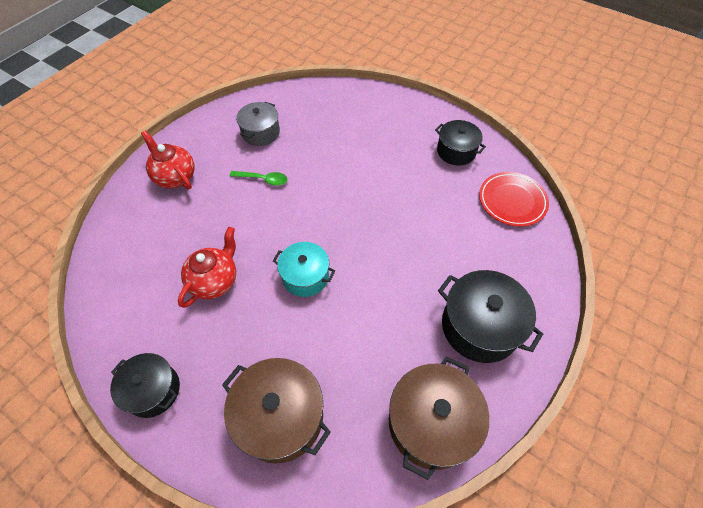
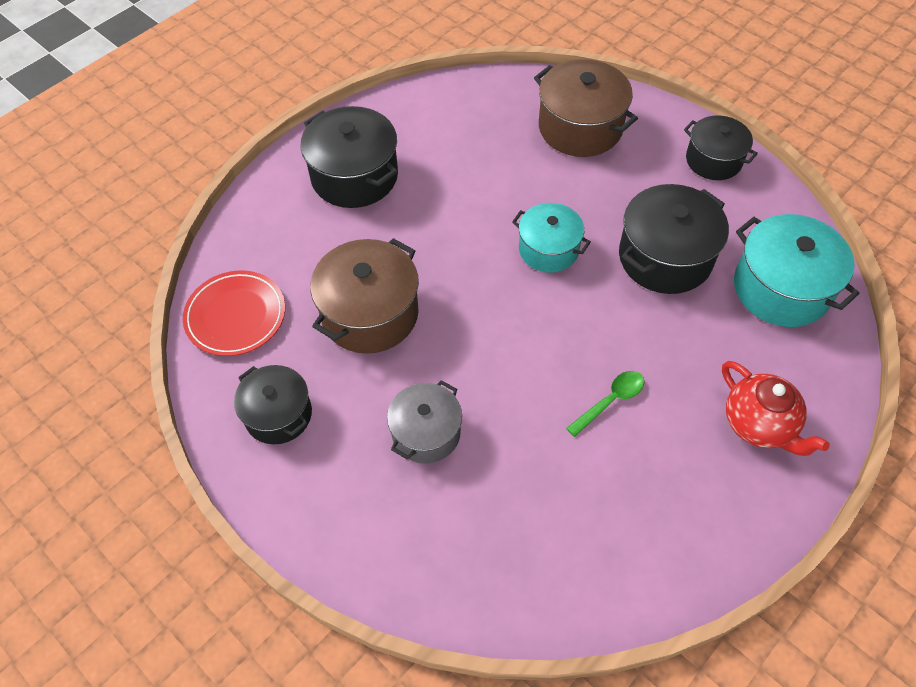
camera: 170 degrees left, 0 degrees up
(132, 266) = (781, 288): none -> turquoise pot
(215, 281) = (665, 257): red teapot -> black pot
(261, 133) = (619, 505): grey pot -> grey pot (426, 433)
(263, 179) = (610, 401): green spoon -> green spoon turned 120 degrees clockwise
(431, 423) = (435, 109): brown pot -> brown pot (370, 313)

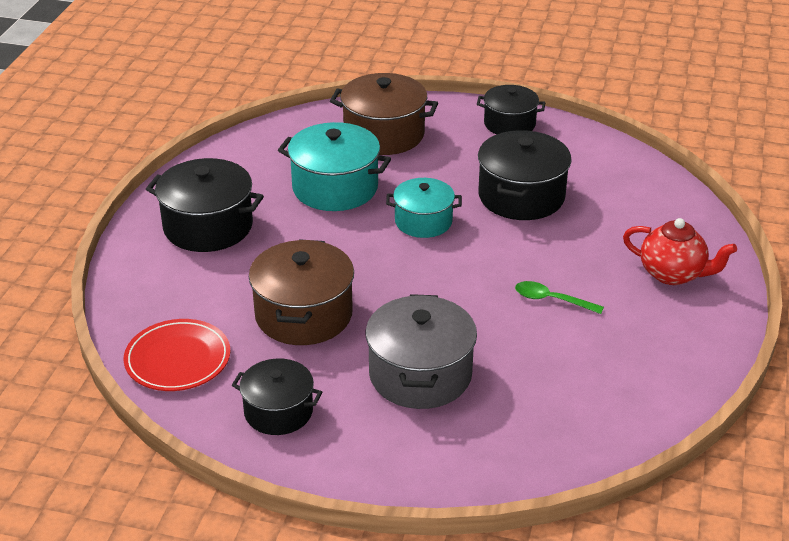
camera: 30 degrees left, 20 degrees down
(426, 433) = (420, 374): grey pot -> grey pot, size x1.54
(610, 401) = (552, 300): green spoon -> green spoon turned 90 degrees counterclockwise
(781, 288) = (624, 187): turquoise pot -> turquoise pot (335, 188)

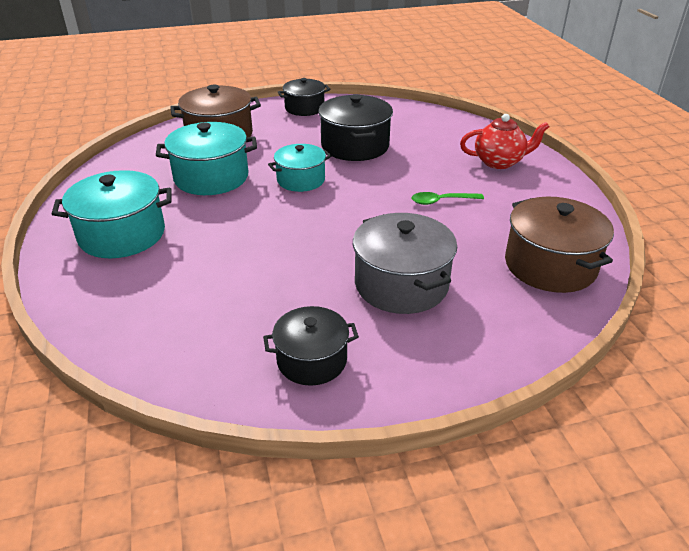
camera: 30 degrees left, 0 degrees up
(178, 359) = (177, 352): red plate -> none
(208, 226) = (122, 234): black pot -> turquoise pot
(303, 315) = (265, 273): brown pot -> brown pot (550, 265)

